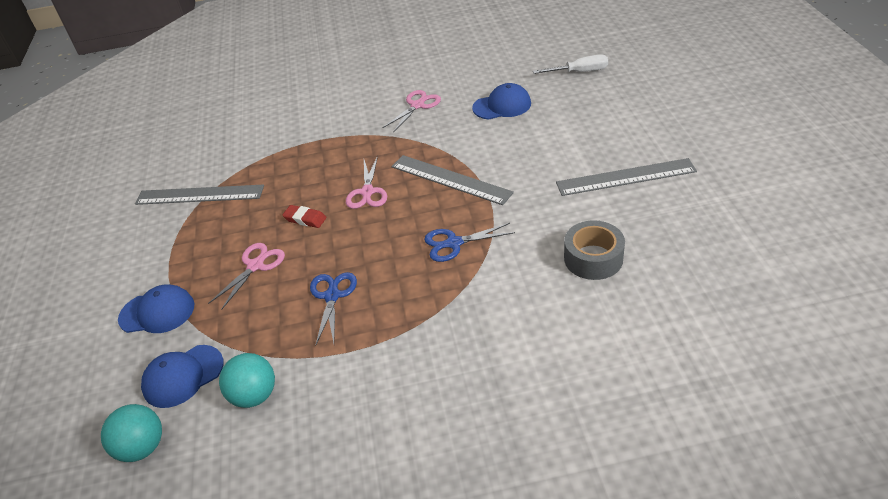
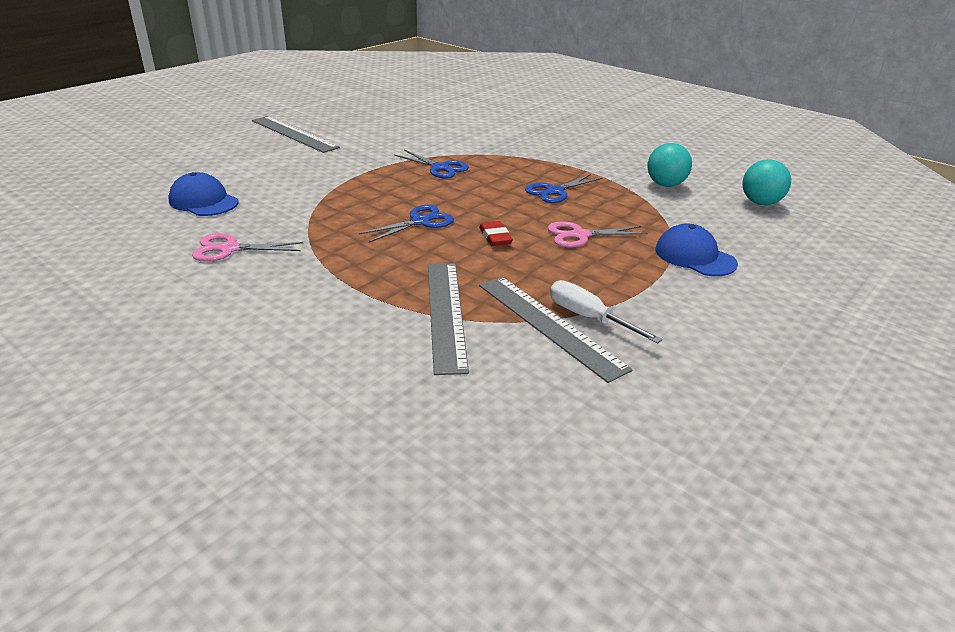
camera: 135 degrees left, 10 degrees down
(183, 376) = (705, 215): blue cap -> none
(367, 192) = (420, 222): pink scissors -> blue scissors
(450, 179) = (360, 191): grey ruler -> grey ruler (445, 313)
(579, 72) = (106, 181): white screwdriver -> white screwdriver (589, 318)
(593, 258) = (400, 127): grey tape -> none

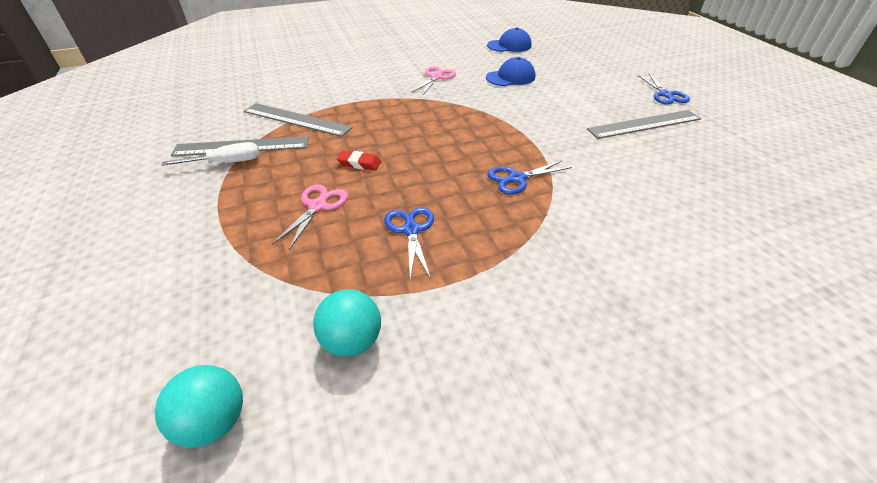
camera: 120 degrees right, 10 degrees up
(420, 222) = (415, 140): blue scissors -> blue scissors (665, 95)
(695, 256) = (211, 257): blue cap -> blue cap (509, 45)

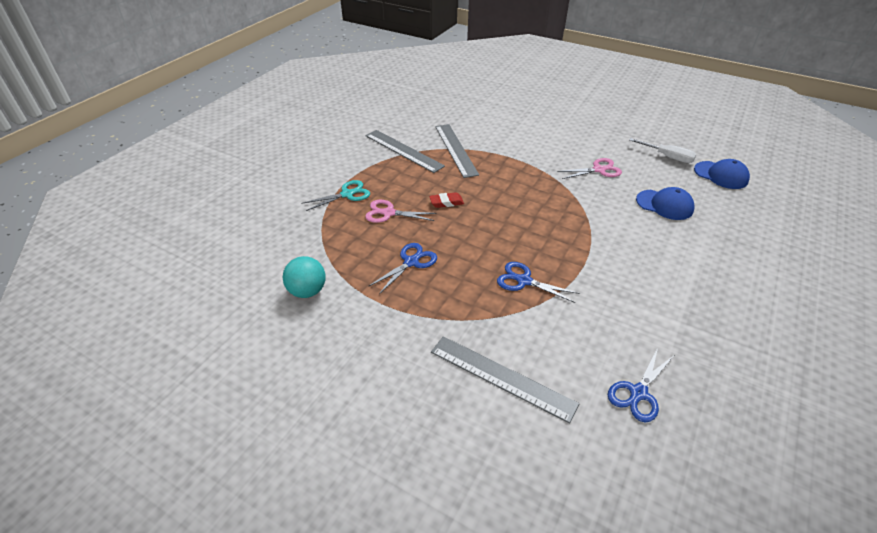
camera: 50 degrees right, 0 degrees up
(214, 421) = (228, 277): turquoise ball -> none
(226, 163) = (383, 156): white screwdriver -> white screwdriver (667, 157)
(239, 219) = (347, 194): none -> turquoise scissors
(317, 206) = (388, 213): pink scissors -> pink scissors turned 150 degrees counterclockwise
(359, 163) = (446, 202): red eraser -> red eraser turned 75 degrees counterclockwise
(644, 124) = (715, 320): grey ruler -> grey ruler (502, 377)
(665, 95) = (801, 314): blue scissors -> blue scissors (638, 393)

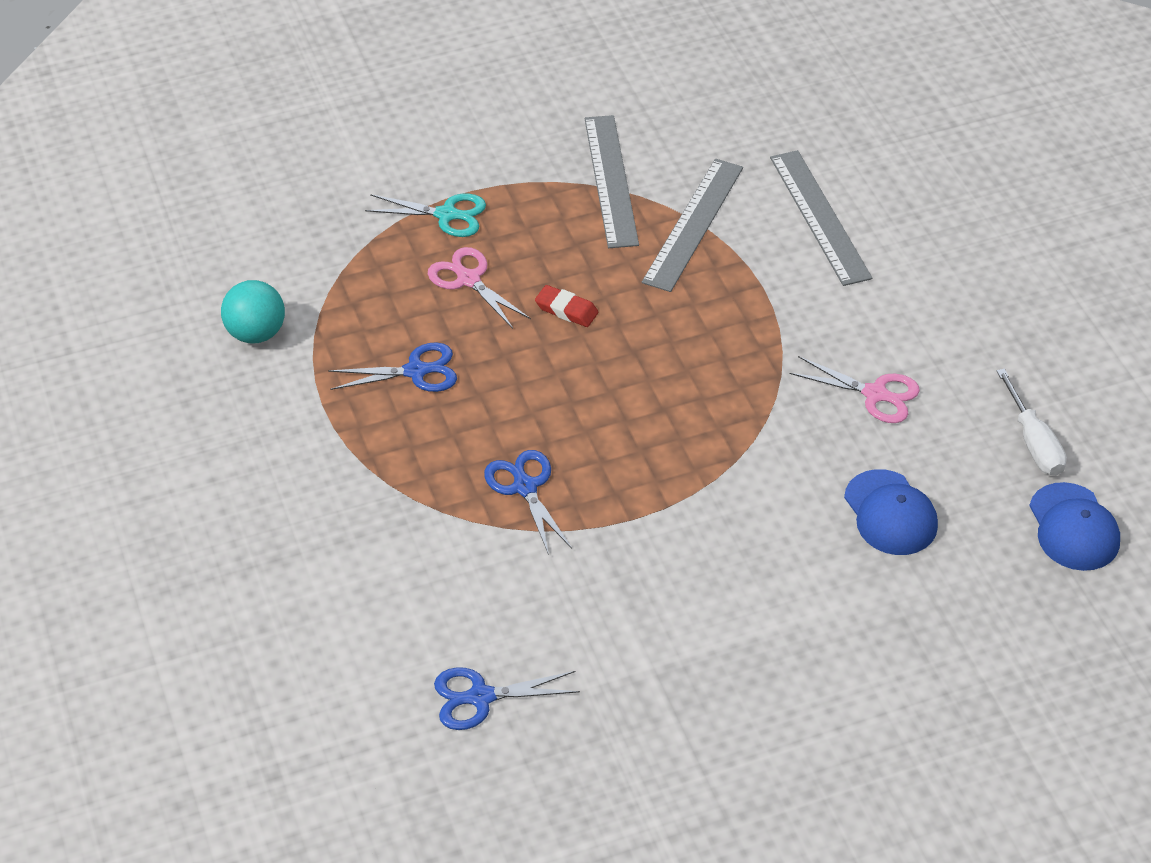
camera: 40 degrees right, 5 degrees up
(502, 377) = (354, 576): grey ruler -> grey ruler (820, 217)

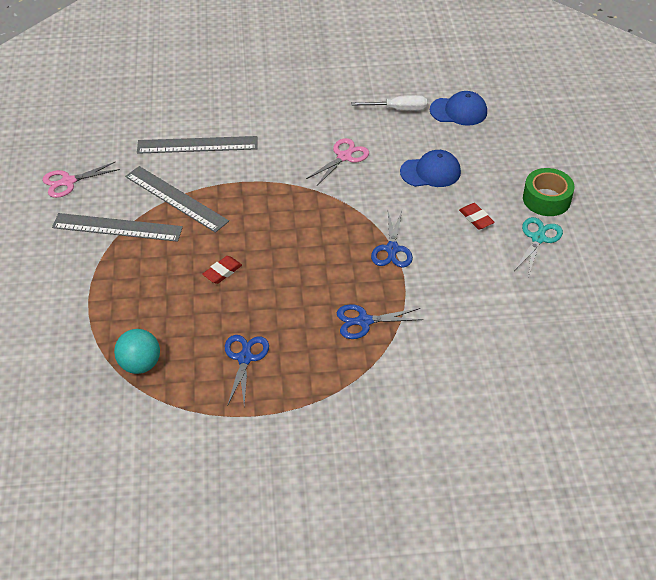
camera: 75 degrees left, 0 degrees up
(256, 333) = (170, 444): turquoise ball -> turquoise ball (140, 364)
(446, 215) = (105, 316): turquoise scissors -> turquoise scissors (538, 238)
(468, 279) = (173, 315): pink scissors -> pink scissors (68, 182)
(481, 697) = (521, 373): blue scissors -> blue scissors (392, 249)
(802, 592) = (476, 218): none -> red eraser
(894, 687) = (546, 199): none -> green tape

